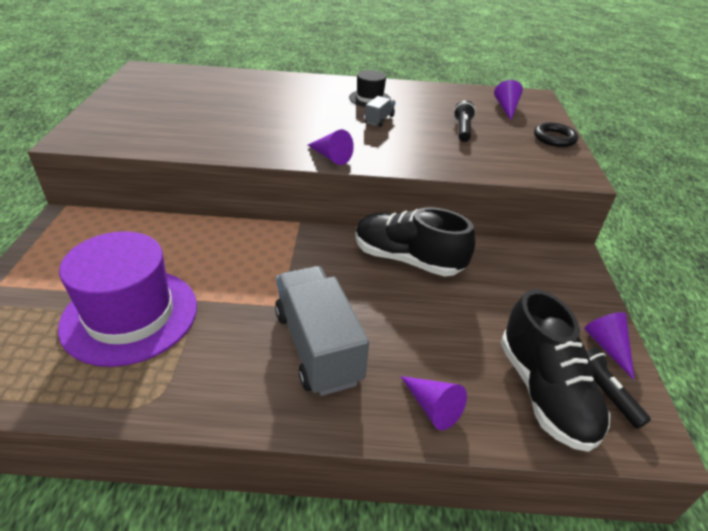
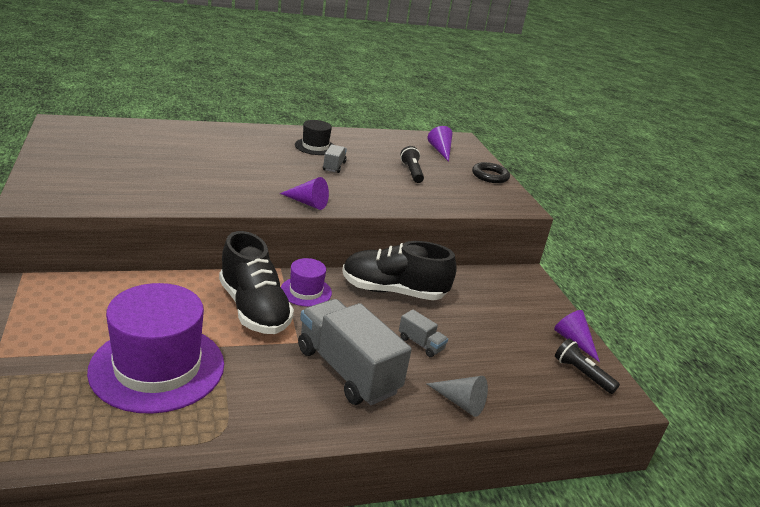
camera: 20 degrees left, 10 degrees down
(314, 250) = (306, 291): none -> purple hat
(414, 325) = (421, 344): none -> grey truck
(432, 407) = (460, 402): purple cone -> grey cone
(544, 392) = (539, 379): black shoe -> black shoe (254, 309)

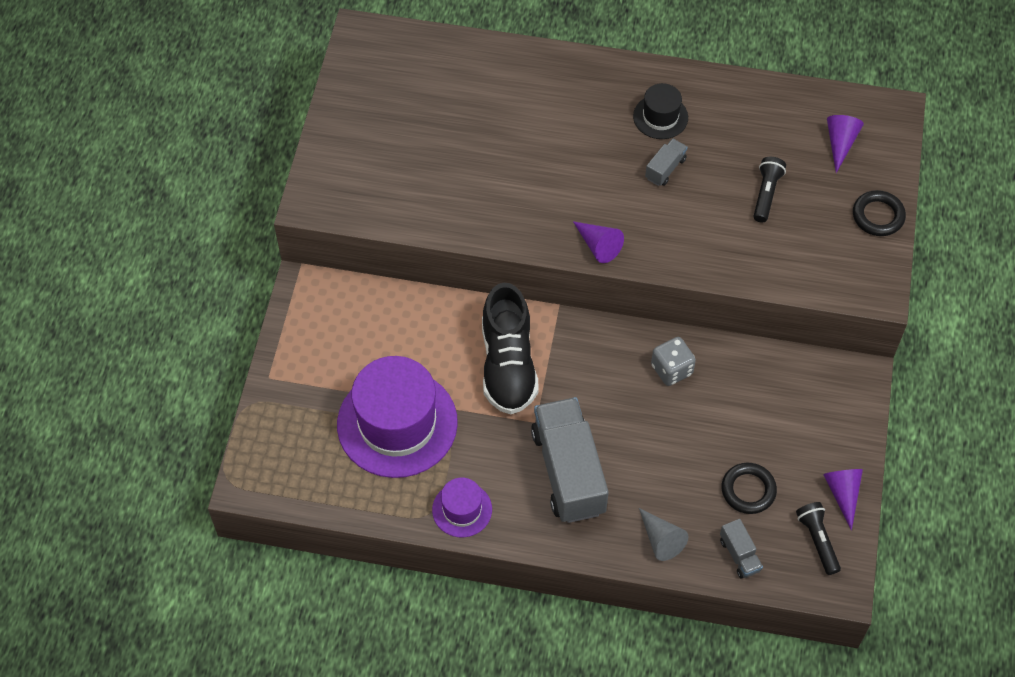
camera: 30 degrees right, 30 degrees up
(306, 291) = (572, 349): purple hat -> purple hat (462, 509)
(393, 291) = (671, 369): black shoe -> grey dice
(421, 344) = (661, 455): grey truck -> grey truck (739, 555)
(505, 353) = (748, 490): none -> black ring

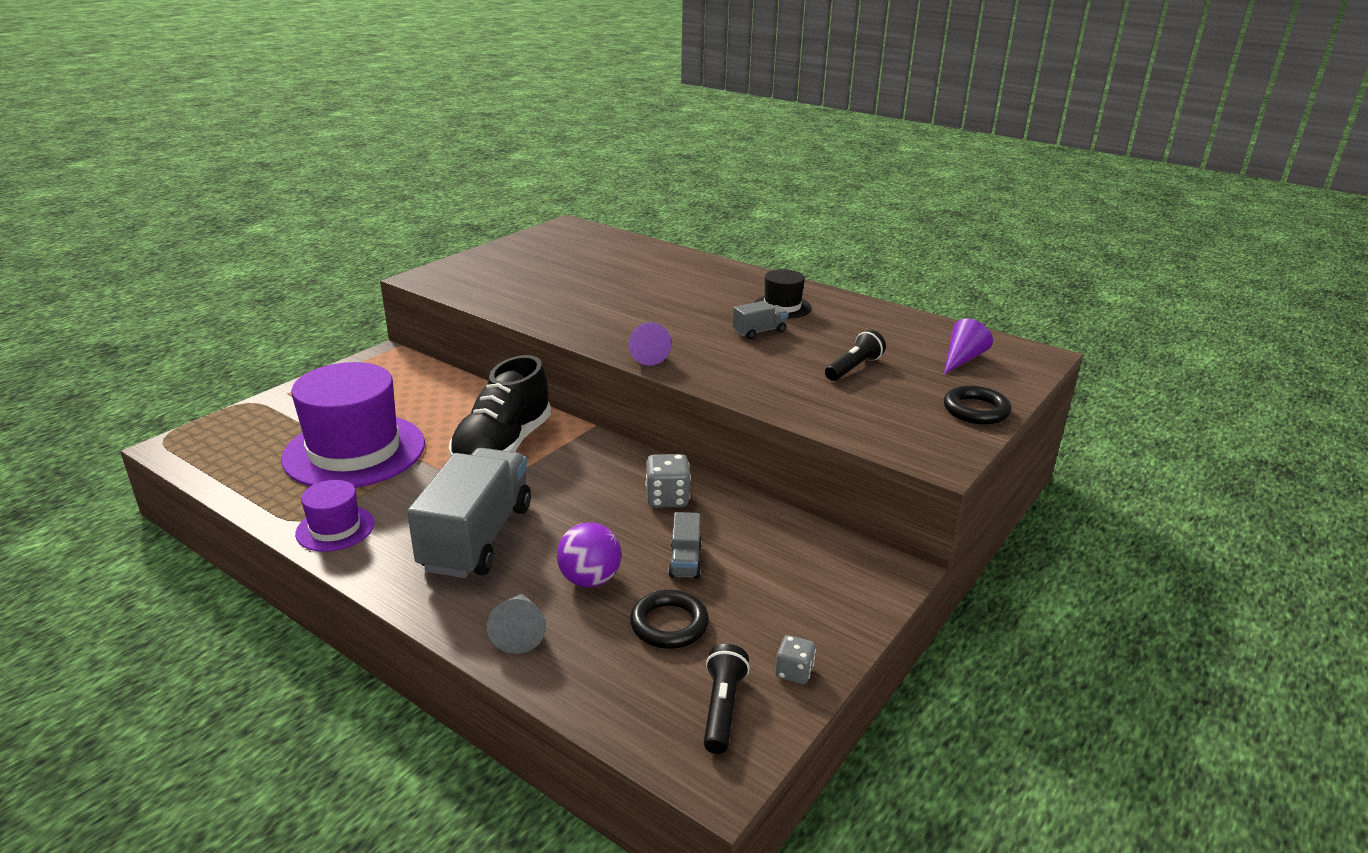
camera: 25 degrees right, 30 degrees down
(673, 475) = (590, 579): none -> purple ball
(739, 555) = (603, 683): grey truck -> grey truck (685, 561)
(842, 493) = (794, 672): purple cone -> grey dice

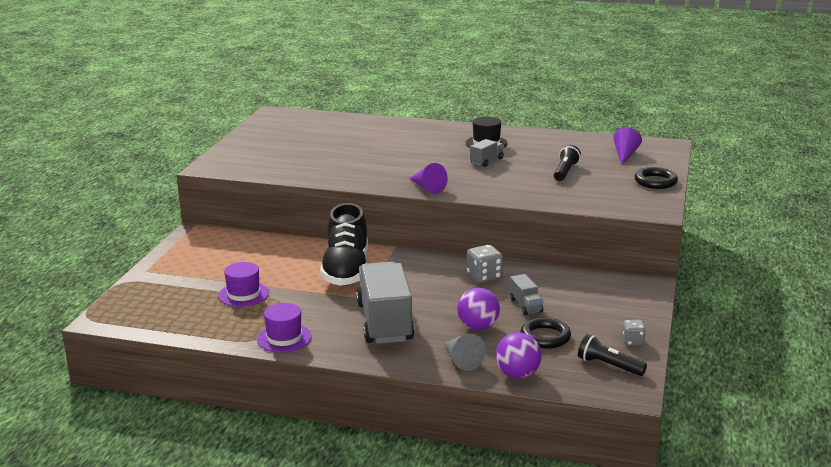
camera: 20 degrees left, 5 degrees down
(354, 451) = (243, 294): purple hat -> purple hat, size x0.49
(574, 682) = (517, 374): none -> purple ball
(722, 708) = (609, 365): black flashlight -> black flashlight turned 45 degrees counterclockwise

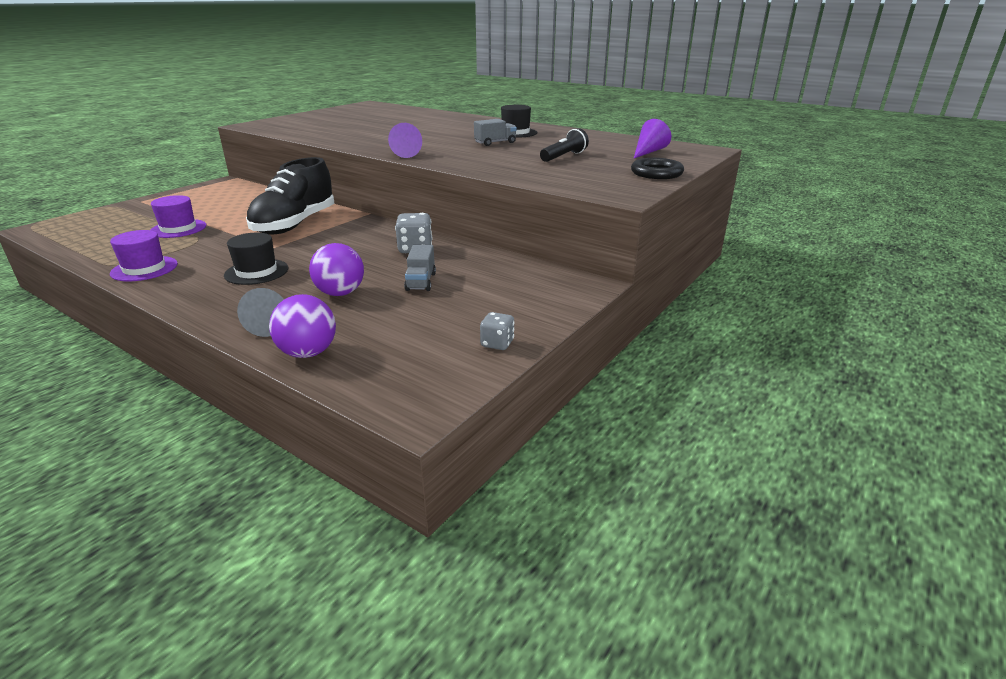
camera: 20 degrees right, 5 degrees up
(384, 322) = (256, 272): grey truck -> black hat
(545, 337) = (398, 317): black ring -> none
(609, 365) = (431, 366): black flashlight -> none

